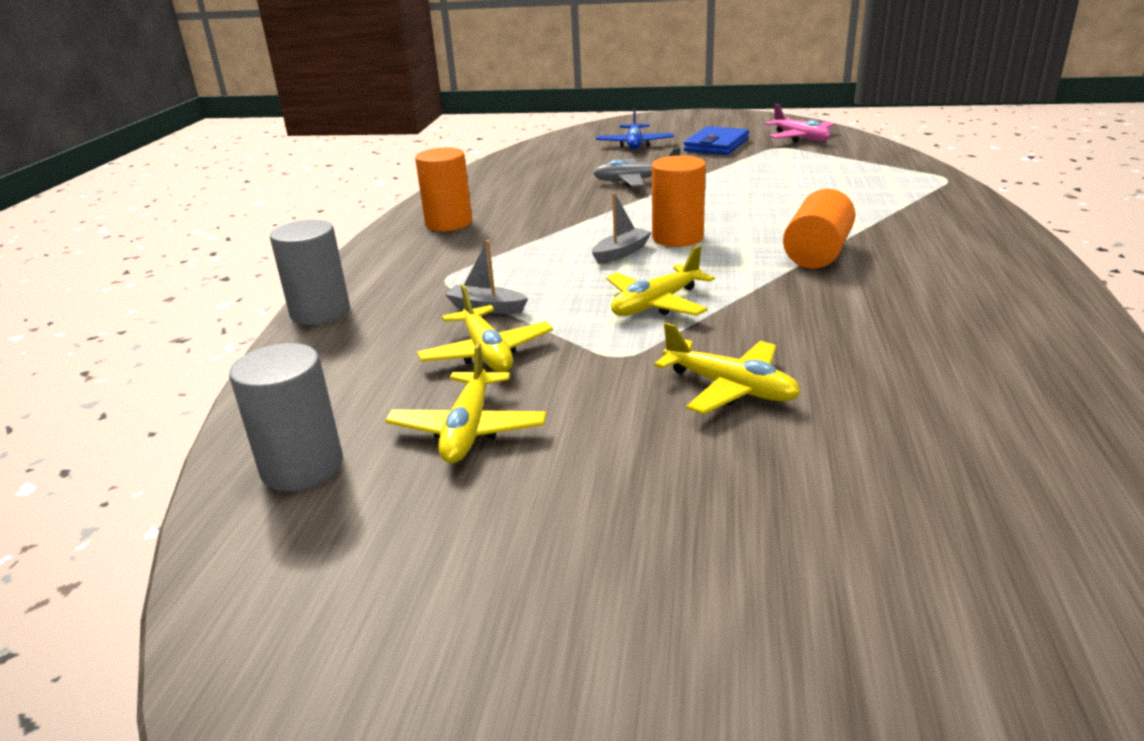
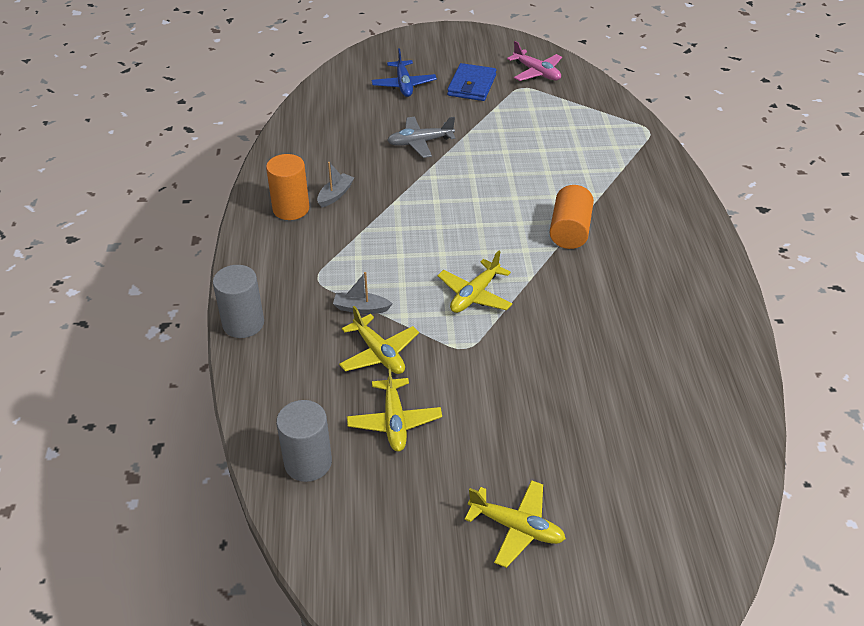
camera: 15 degrees left, 15 degrees up
(621, 253) = (435, 239): grey boat -> grey boat (335, 195)
(677, 238) = (471, 218): orange cylinder -> none
(730, 388) = (537, 369): yellow plane -> yellow plane (516, 527)

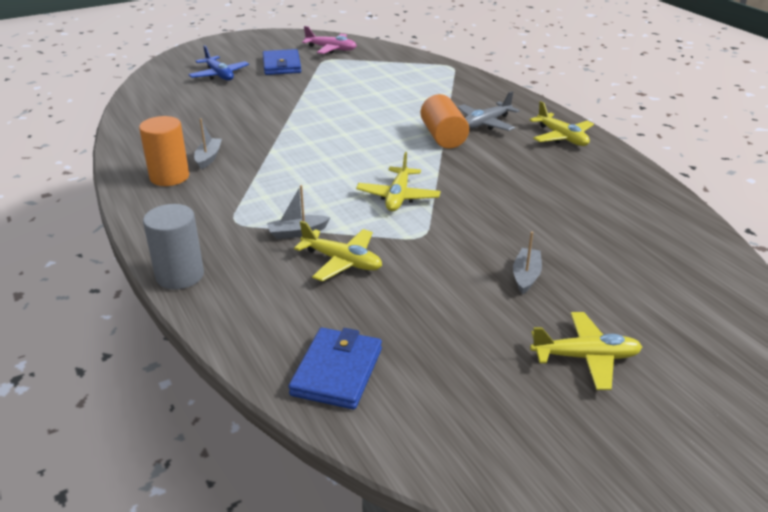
camera: 25 degrees left, 10 degrees down
(308, 462) = (337, 372): grey cylinder -> blue wallet
(394, 421) = (400, 310): yellow plane -> yellow plane (562, 137)
(420, 142) = (264, 108): grey plane -> grey plane (486, 123)
(528, 425) = (526, 276): none -> grey boat

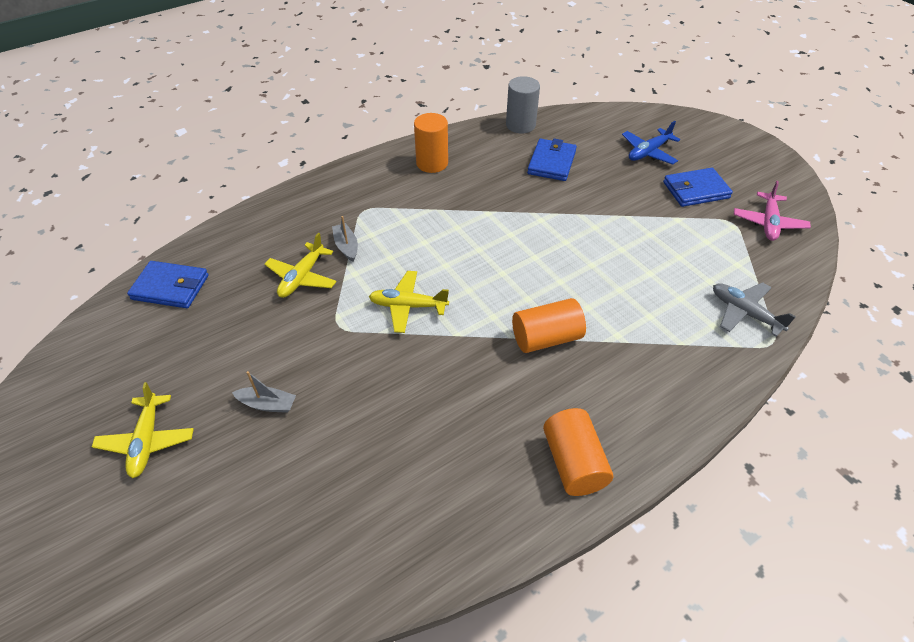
camera: 85 degrees right, 15 degrees up
(180, 275) = (292, 196): grey cylinder -> grey cylinder (520, 125)
(208, 158) = (468, 177): grey boat -> none
(209, 115) = (551, 162): none -> blue wallet
(486, 123) = (594, 379): grey plane -> grey plane (745, 313)
(562, 137) = (573, 463): yellow plane -> orange cylinder

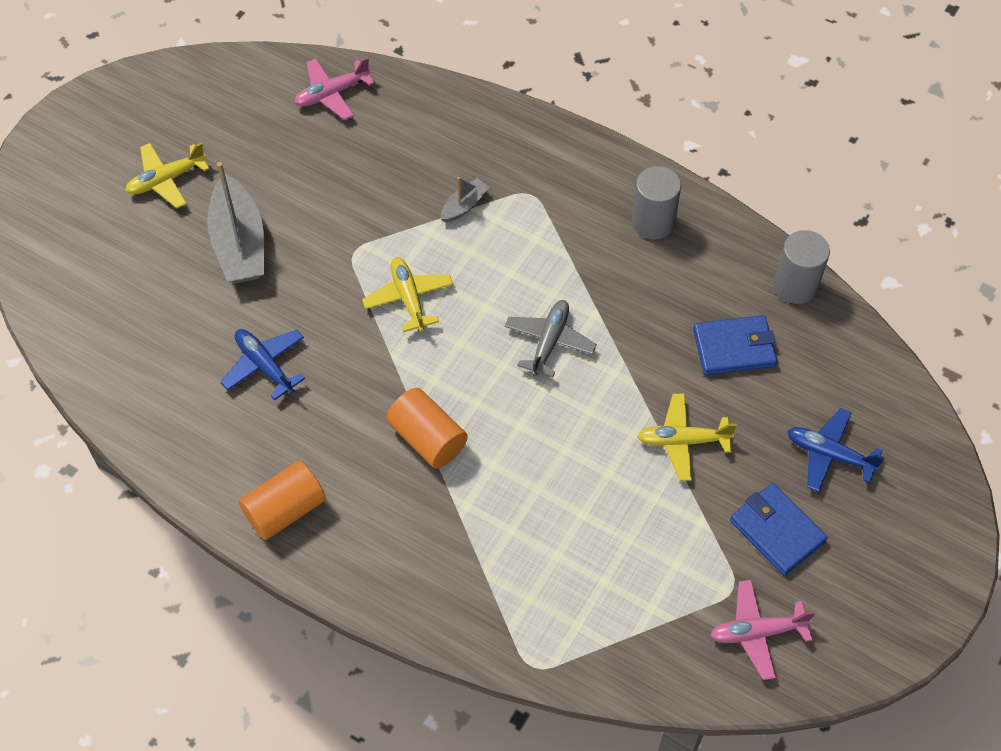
camera: 65 degrees right, 10 degrees up
(170, 287) = (332, 94): blue wallet -> pink plane
(267, 404) = (239, 243): grey boat -> grey boat, size x2.09
(302, 277) = (400, 190): yellow plane -> yellow plane (683, 441)
(413, 428) = (265, 366): none -> blue plane
(432, 163) = (653, 222): orange cylinder -> grey cylinder
(745, 313) = (567, 629): grey plane -> grey plane (549, 342)

